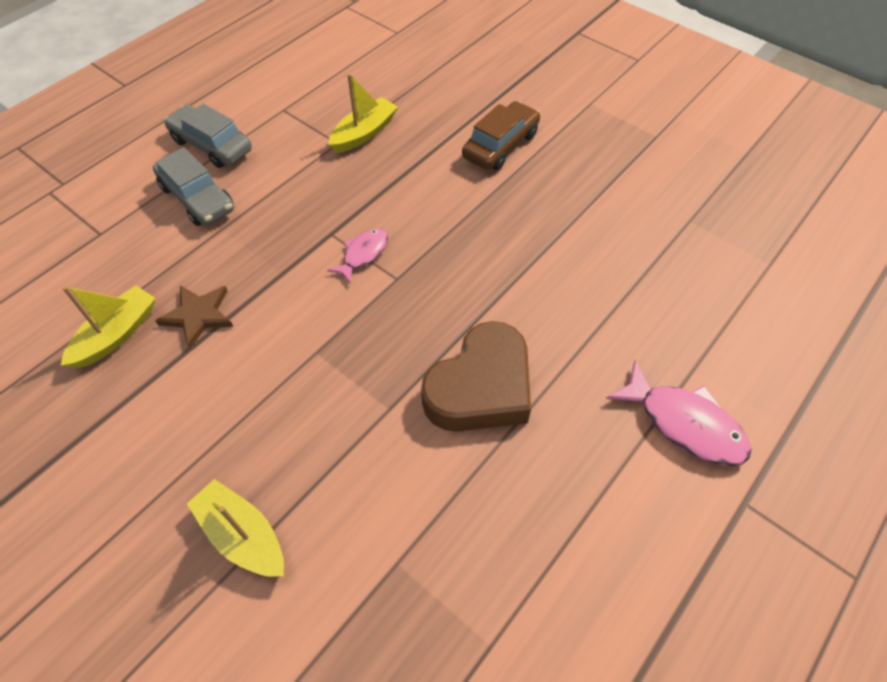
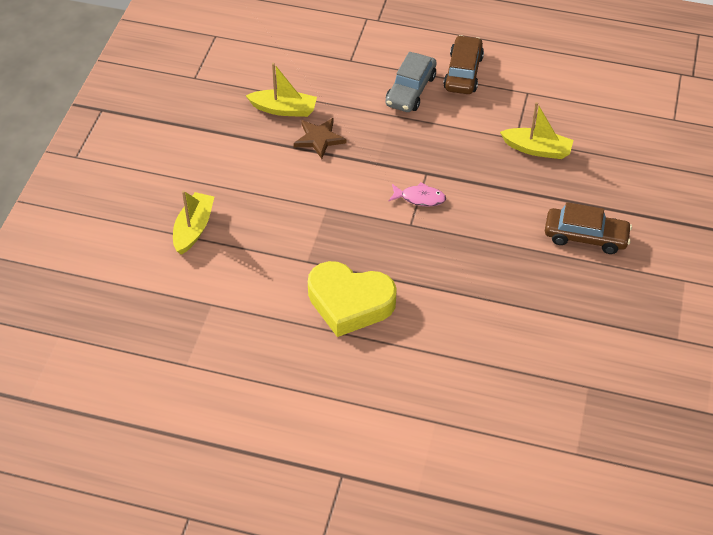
camera: 65 degrees right, 5 degrees down
(212, 145) = (463, 72): grey car -> brown car
(481, 387) = (350, 303): brown heart -> yellow heart
(684, 423) = (386, 426): pink fish -> none

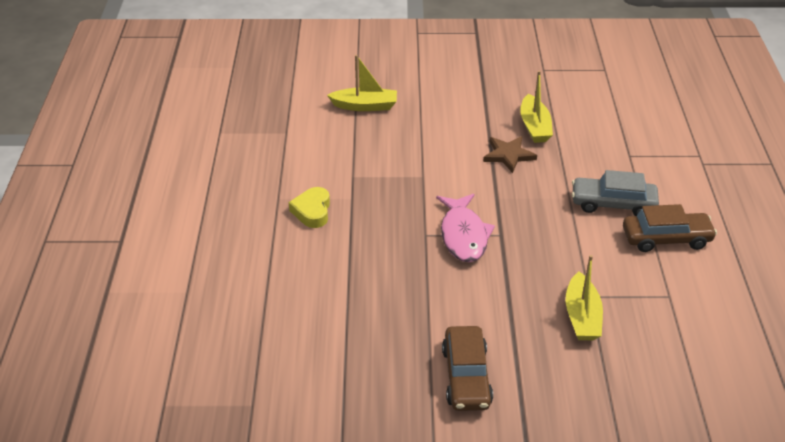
camera: 75 degrees right, 10 degrees down
(350, 303) = (312, 211): yellow heart -> yellow heart, size x0.55
(420, 198) = (463, 235): pink fish -> pink fish, size x1.65

